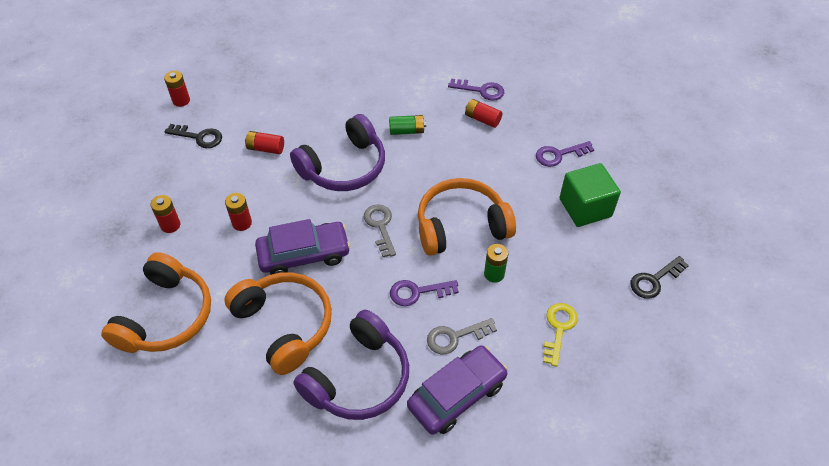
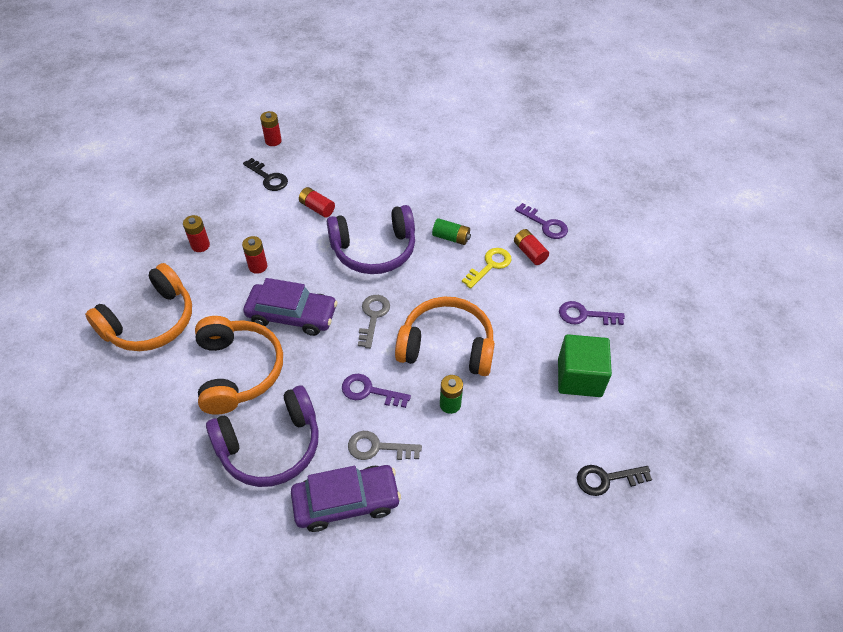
camera: 25 degrees right, 0 degrees up
(558, 329) = (479, 484): yellow key -> yellow key (490, 265)

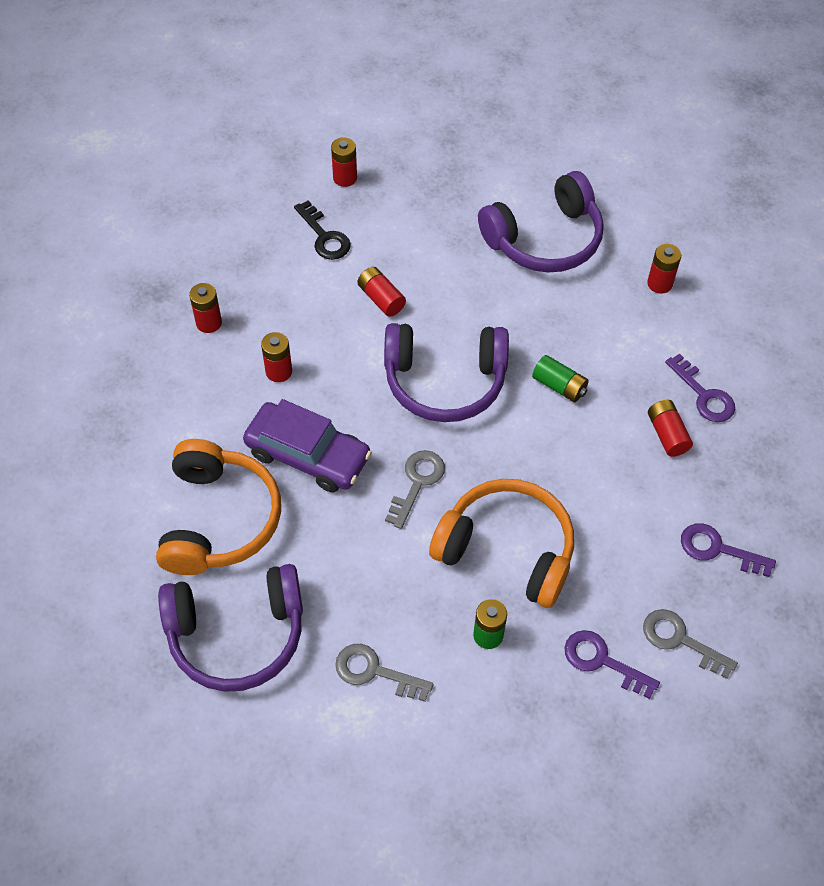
camera: 15 degrees right, 5 degrees up
(151, 322) = (121, 422): orange headphones -> none
(346, 502) = (315, 735): purple car -> none
(369, 391) = (384, 590): purple key -> purple key (602, 661)
(415, 153) = (545, 239): none -> purple headphones
(490, 265) = (603, 442): yellow key -> none
(496, 165) = (659, 283): none -> red battery
(579, 377) = (680, 640): green cube -> grey key
(606, 479) = (672, 794): black key -> none

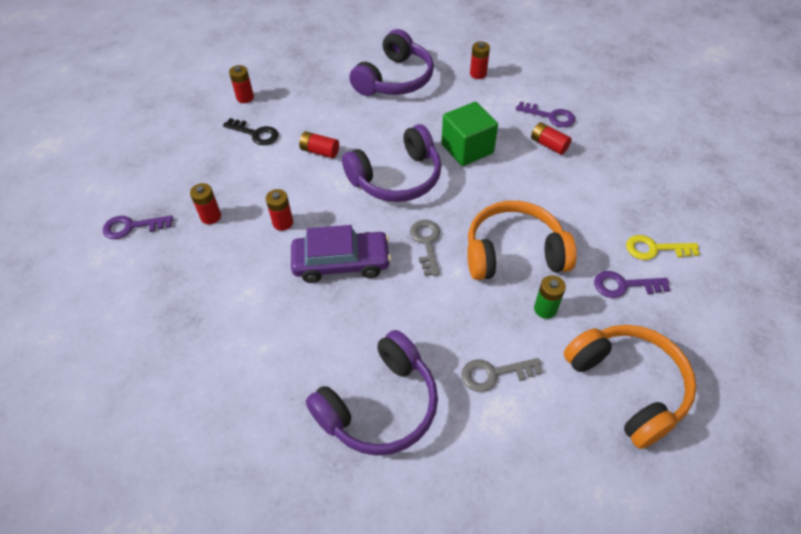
camera: 30 degrees left, 5 degrees down
(219, 519) = (309, 335): orange headphones -> orange headphones (628, 386)
(559, 386) = (467, 149): green battery -> green cube
(680, 640) = (654, 249): grey key -> yellow key
(718, 549) = (629, 190): purple key -> purple key (132, 227)

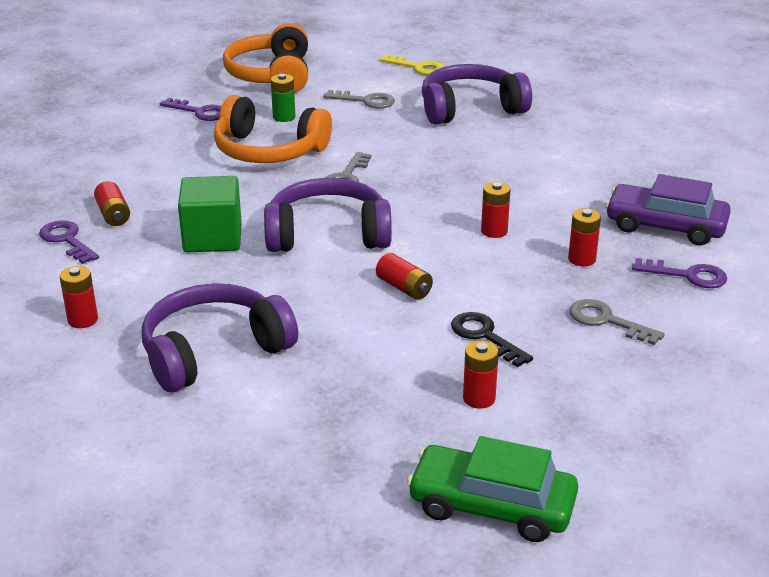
camera: 155 degrees left, 20 degrees down
(184, 168) = (607, 321): none -> grey key
(221, 54) = (492, 506): none -> green car
(341, 263) = (447, 186): purple car -> purple car (665, 226)
(654, 249) = (138, 122): yellow key -> yellow key (417, 67)

